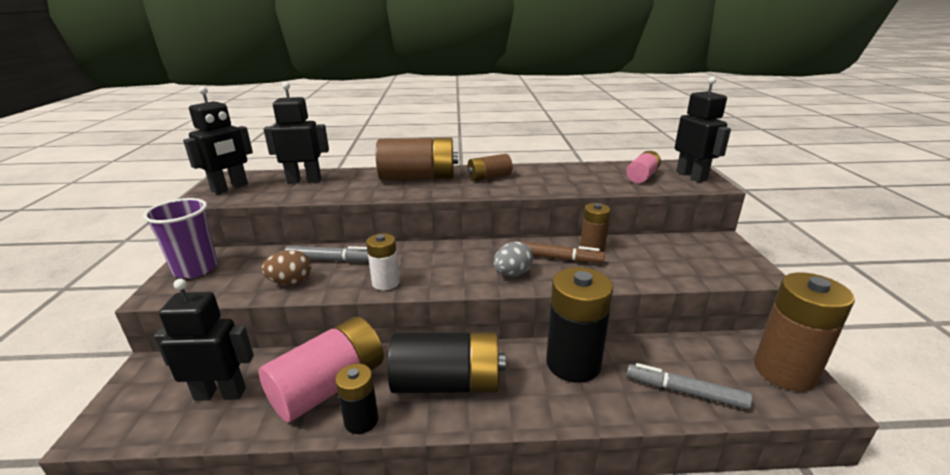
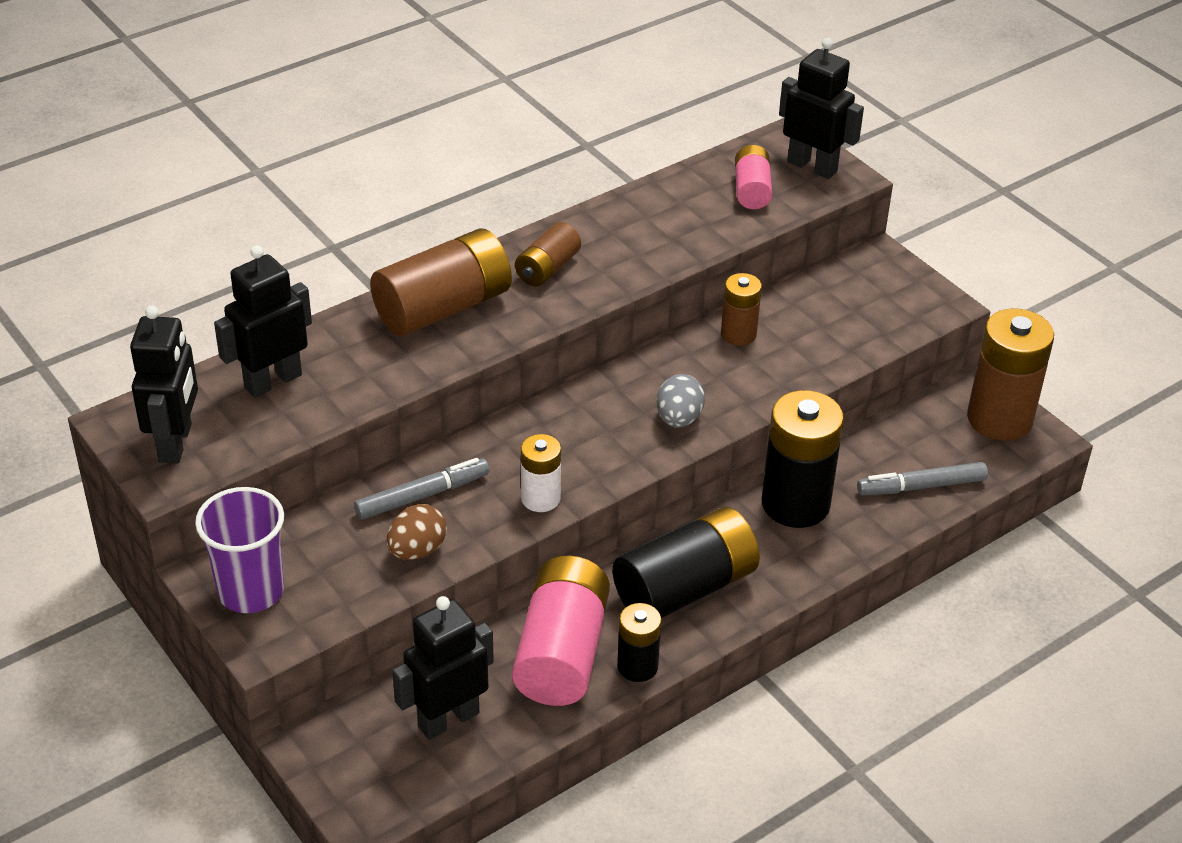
camera: 35 degrees left, 15 degrees up
(556, 258) = (710, 371): brown marker -> none

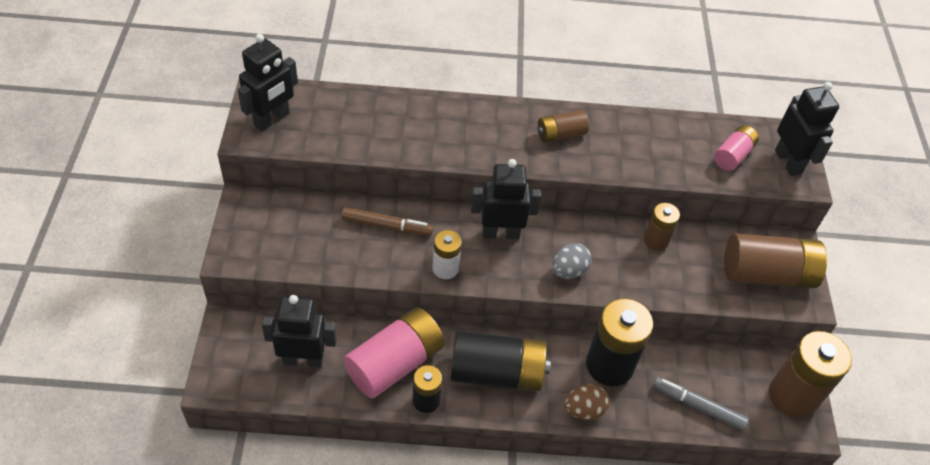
camera: 35 degrees right, 10 degrees up
(251, 591) = (254, 223): purple cup -> none
(272, 381) = (351, 114): black robot -> black robot (500, 233)
(417, 550) = (353, 255): brown egg -> brown egg (584, 410)
(422, 496) = (387, 226): grey marker -> brown marker
(443, 307) = (480, 124): brown battery -> brown battery (767, 274)

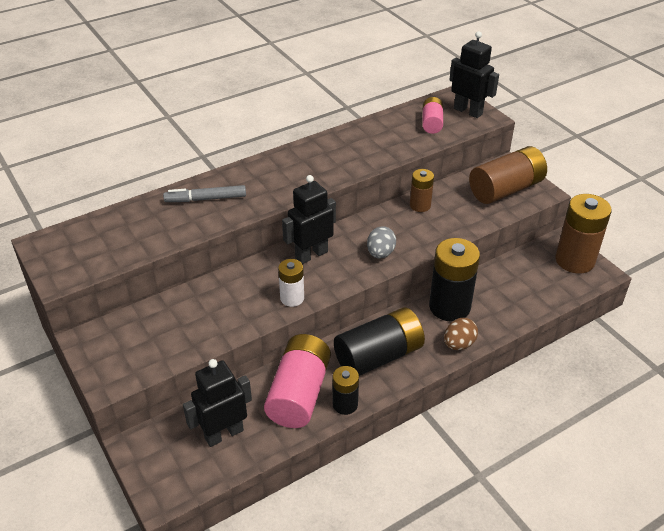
camera: 30 degrees left, 10 degrees down
(272, 119) = (71, 257): black robot -> none
(387, 226) = (221, 294): brown marker -> none
(560, 134) = (307, 163): brown battery -> none
(697, 406) = (526, 299): grey marker -> grey marker (206, 199)

